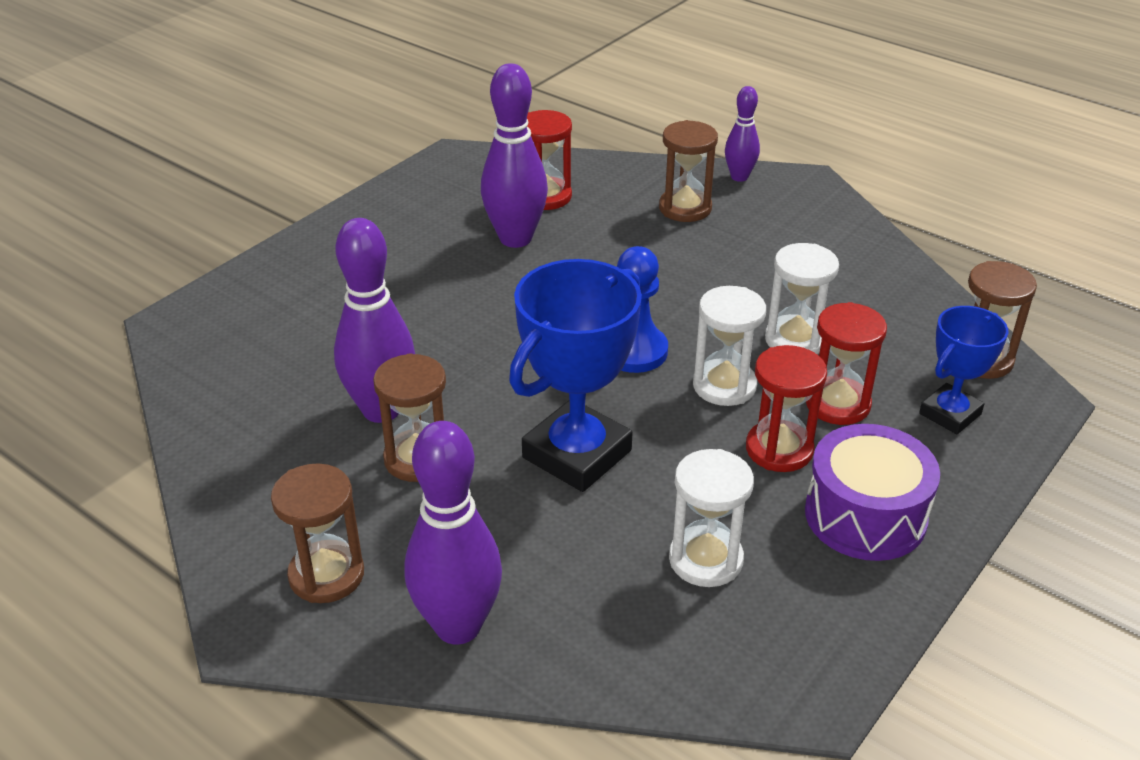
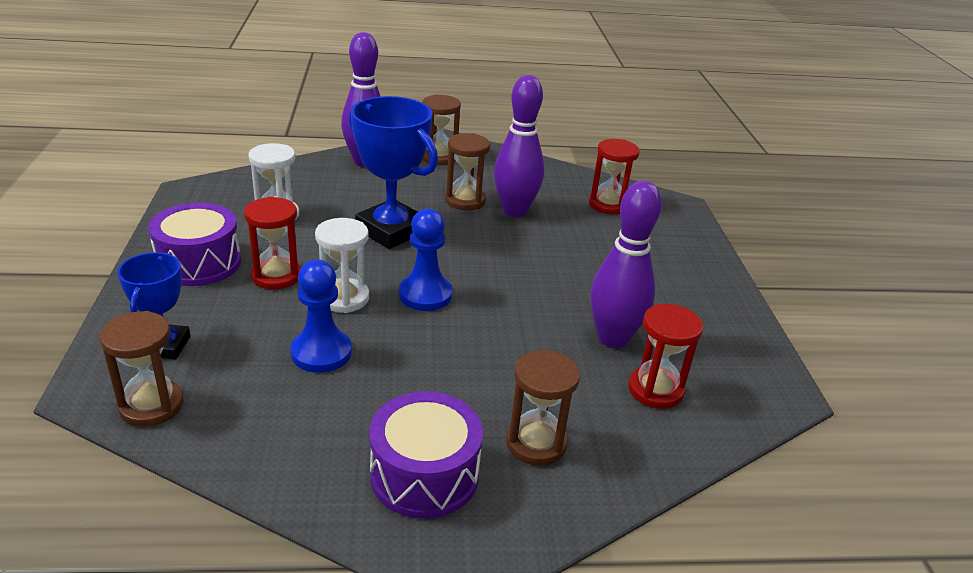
camera: 135 degrees right, 5 degrees down
(577, 454) = (391, 230): blue trophy -> blue trophy turned 45 degrees counterclockwise
(739, 177) = (536, 523): purple bowling pin -> none
(787, 226) = (424, 474): none -> purple drum
(795, 340) = (321, 353): white hourglass -> blue pawn
(837, 404) = (256, 318): red hourglass -> red hourglass (608, 205)

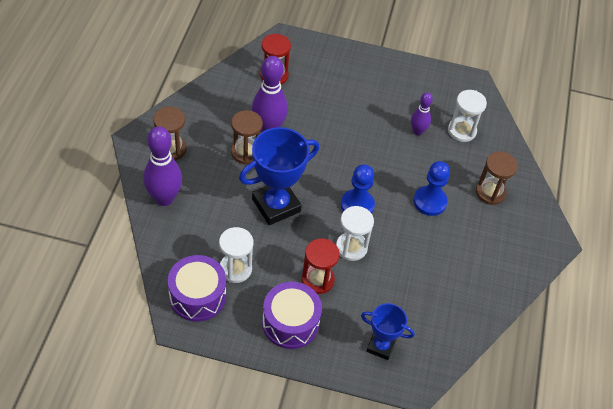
camera: 75 degrees left, 20 degrees up
(151, 405) = (433, 354): brown hourglass -> none
(321, 353) = (403, 268): blue pawn -> blue pawn (430, 202)
(424, 474) = (503, 242): purple drum -> purple drum (197, 296)
(613, 338) = (417, 131): purple bowling pin -> purple bowling pin, size x0.56
(655, 390) = (462, 131): red hourglass -> white hourglass

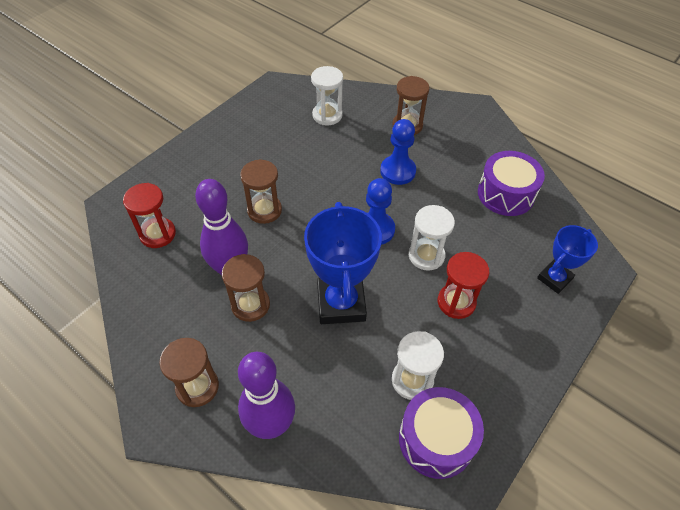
camera: 60 degrees left, 0 degrees up
(290, 323) = (503, 350): purple drum -> purple drum (505, 194)
(332, 128) = (264, 210): none -> brown hourglass
(417, 131) = (309, 146): purple bowling pin -> none

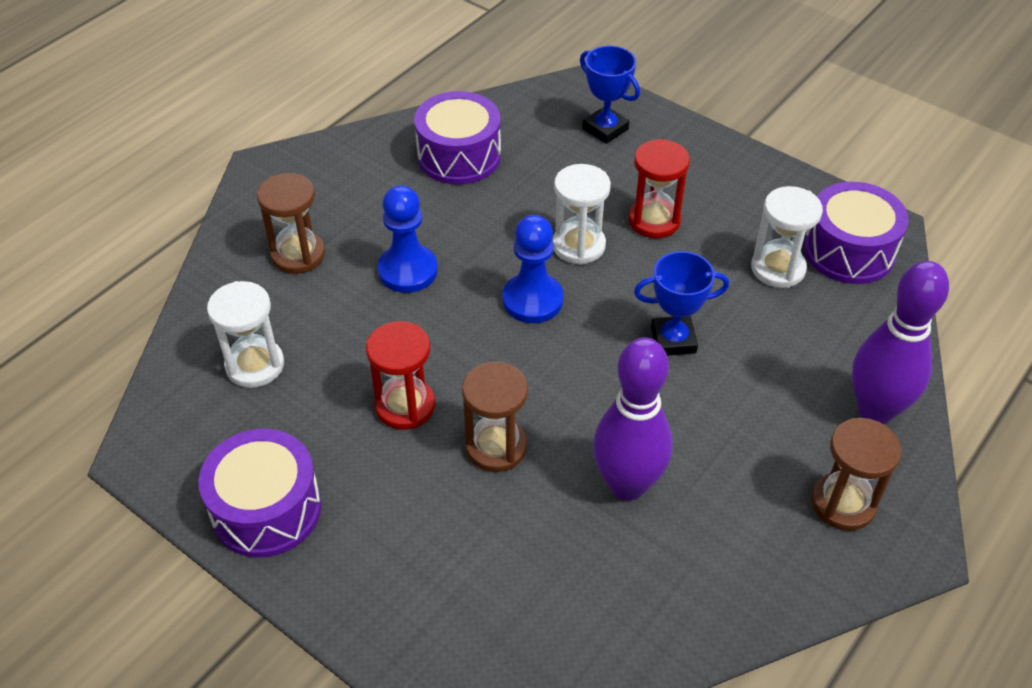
camera: 90 degrees left, 5 degrees down
(157, 234) = (558, 611): red hourglass -> red hourglass (405, 406)
(238, 126) = (266, 509): none -> purple drum
(250, 305) = (692, 450): brown hourglass -> none
(341, 303) = (673, 340): blue trophy -> blue trophy, size x0.59

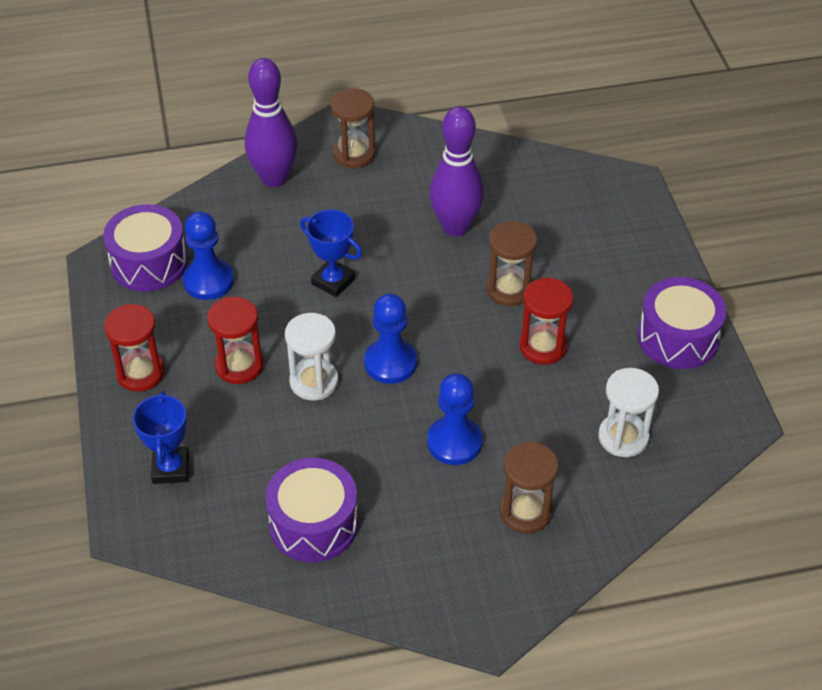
camera: 140 degrees left, 0 degrees up
(720, 170) = (140, 373): none -> red hourglass
(778, 268) = (208, 281): white hourglass -> blue pawn

